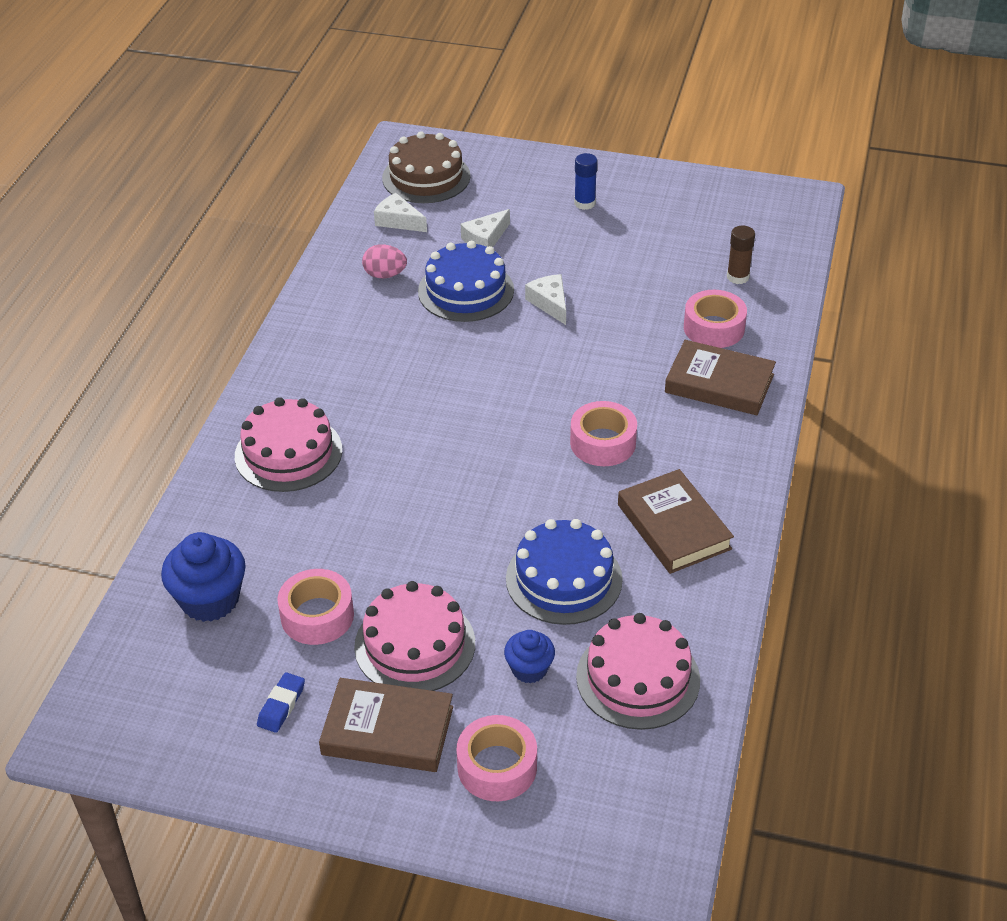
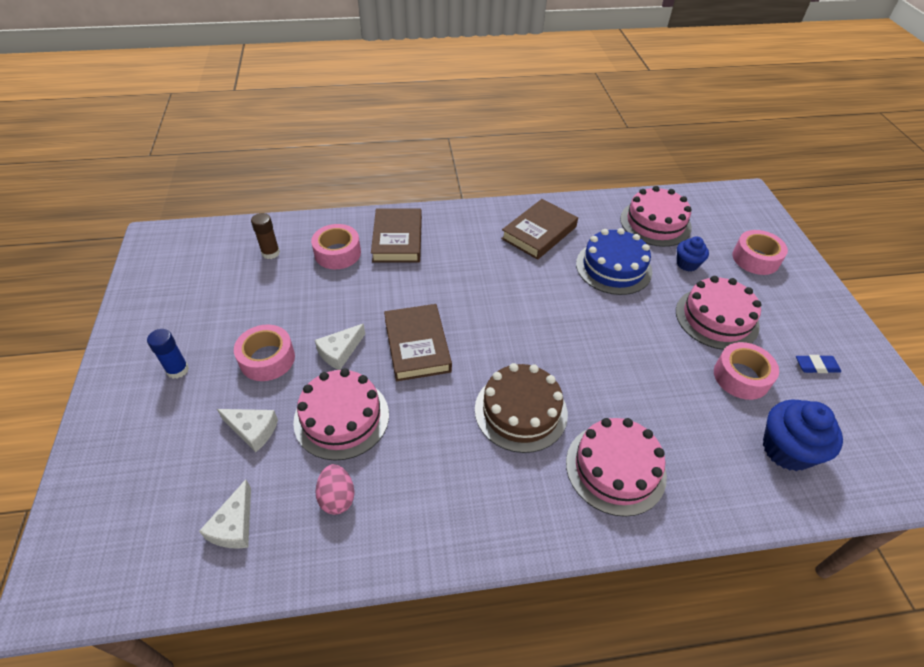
camera: 115 degrees left, 5 degrees up
(388, 730) = (780, 309): brown book -> brown book (417, 345)
(426, 177) = (137, 532): brown cake -> brown cake (521, 411)
(466, 291) = (341, 417): blue cake -> pink cake
(603, 443) = (486, 280): pink tape -> pink tape (267, 359)

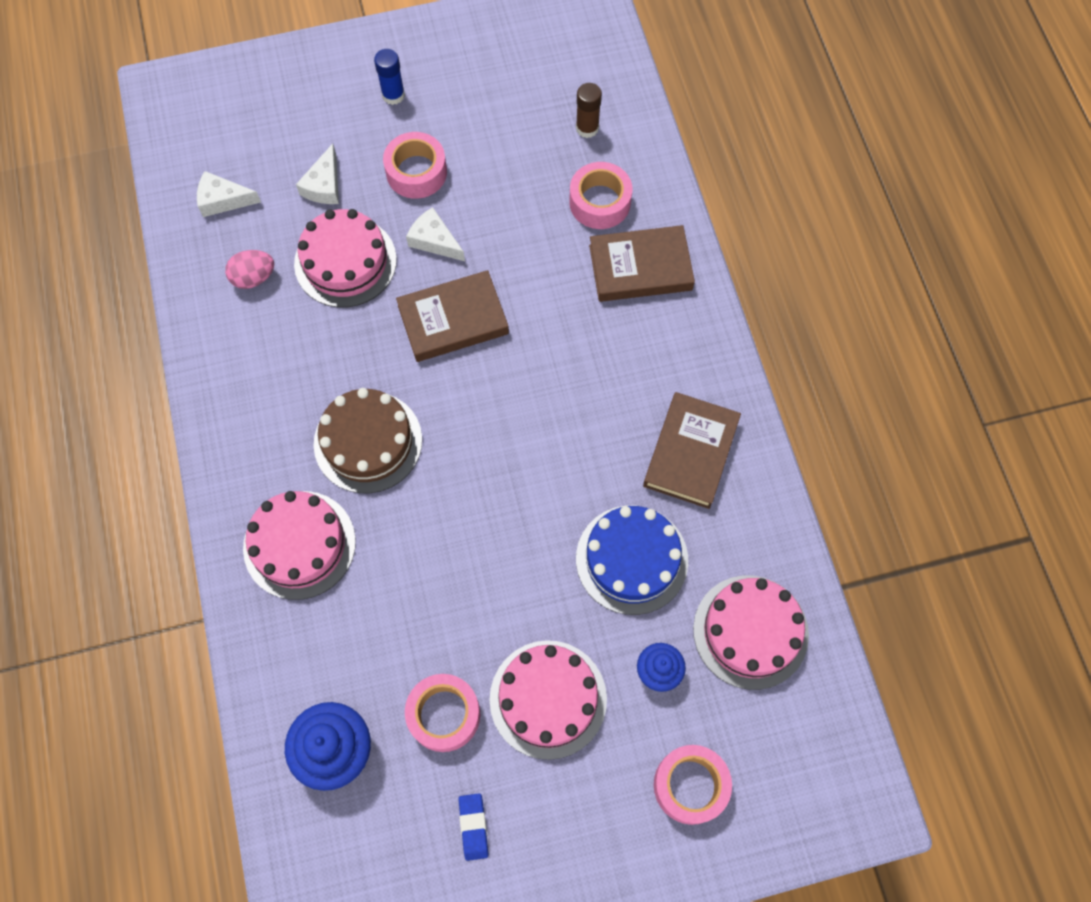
camera: 85 degrees right, 20 degrees up
(539, 233) = (691, 453): brown book -> brown book turned 75 degrees clockwise

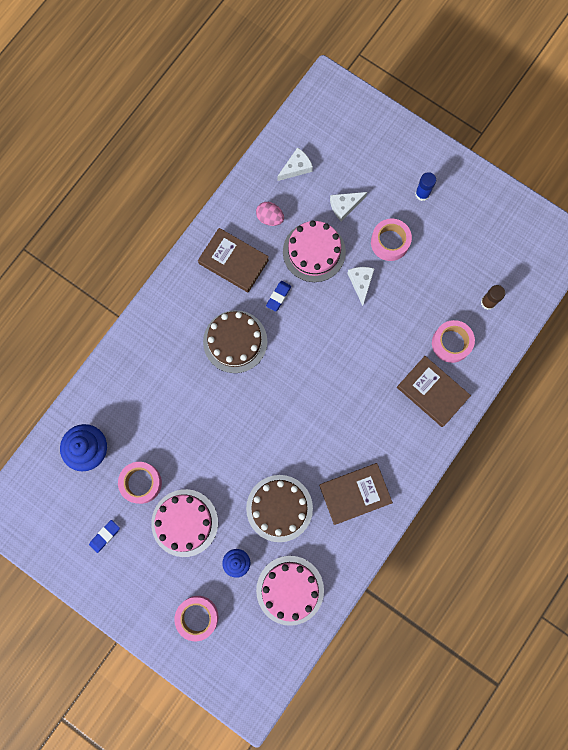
camera: 50 degrees right, 10 degrees up
(223, 200) = (296, 167): white cheese -> white cheese turned 90 degrees clockwise
(299, 544) = (163, 354): pink cake -> none
(361, 345) = (278, 296): none -> blue eraser
(453, 320) = (327, 327): brown book -> brown book (233, 261)
(631, 559) = (279, 508): blue cake -> brown cake

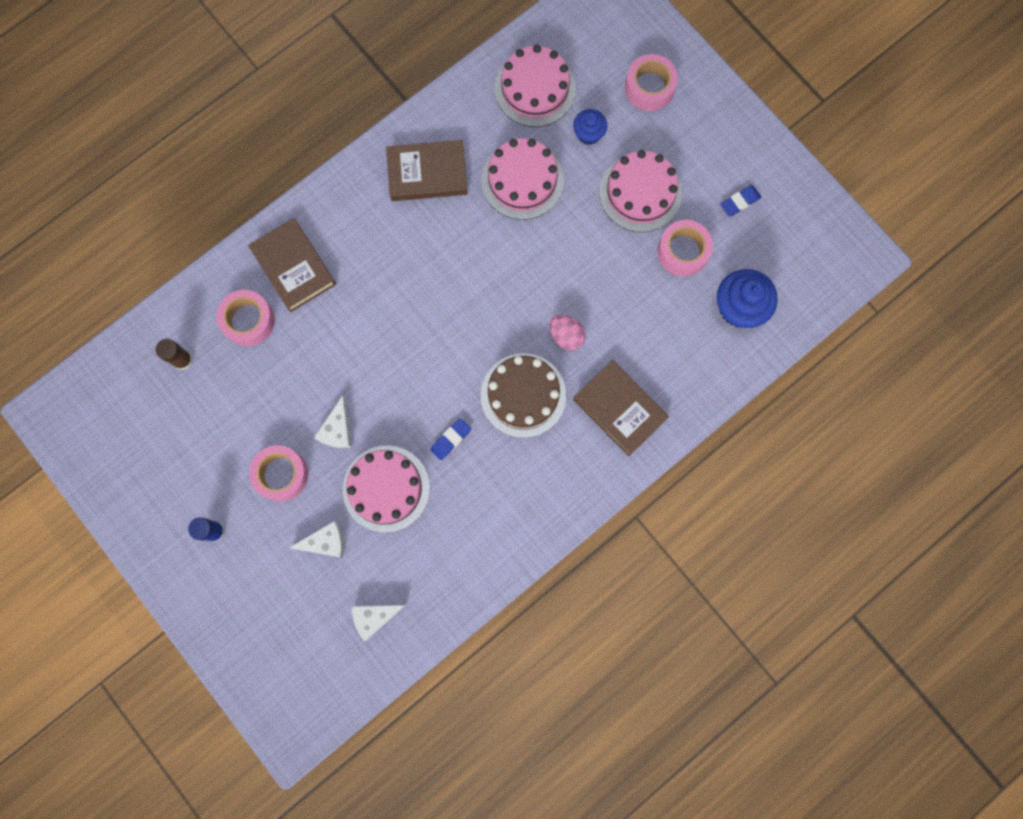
camera: 165 degrees left, 0 degrees up
(233, 261) = (497, 503): brown book -> brown book (619, 409)
(270, 218) = (431, 552): pink egg -> pink egg (566, 336)
(279, 508) = (522, 180): brown cake -> pink cake

